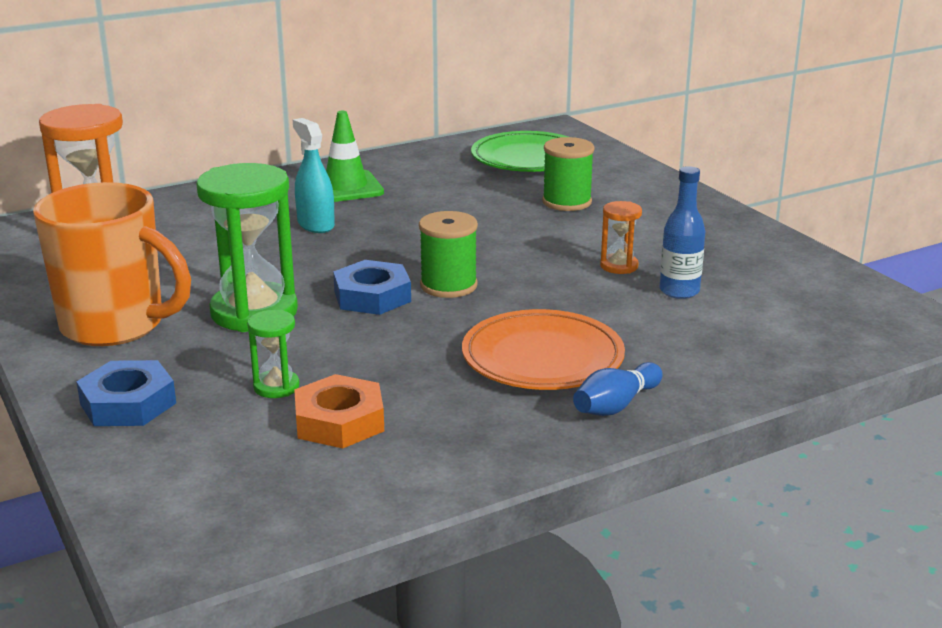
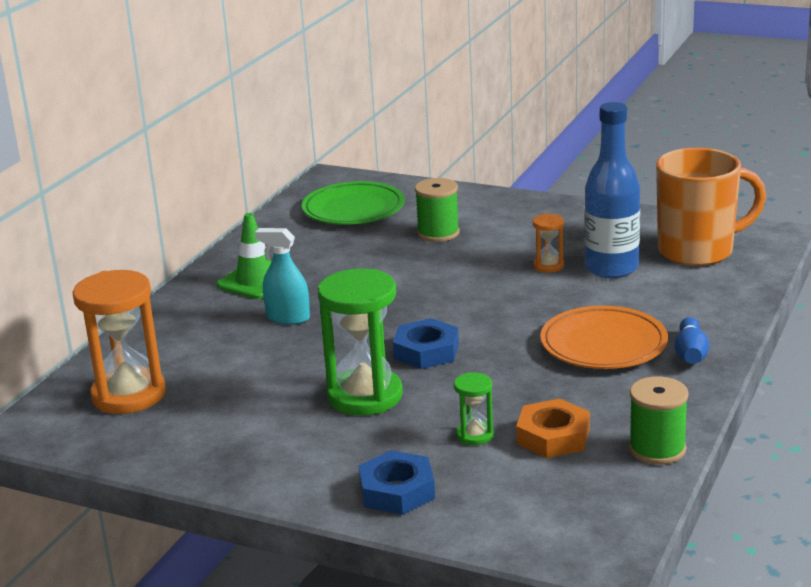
camera: 35 degrees left, 0 degrees up
(115, 326) = (282, 449): orange mug -> orange mug (698, 251)
(448, 285) = (463, 323): green spool -> green spool (657, 449)
(679, 291) = (611, 268): blue bottle -> blue bottle, size x1.69

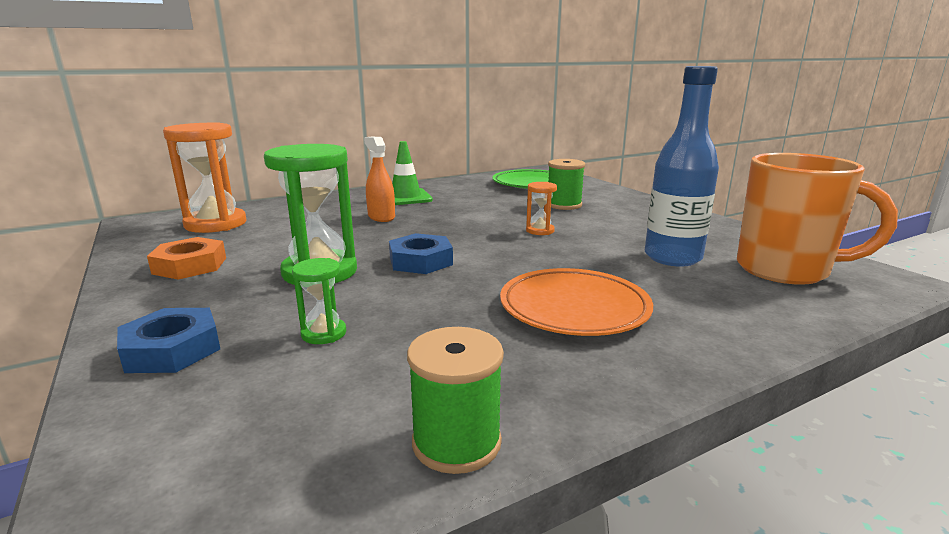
camera: 35 degrees right, 5 degrees down
(288, 318) = (381, 217): turquoise spray bottle -> orange spray bottle
(548, 266) = (616, 241): orange hourglass -> orange hourglass (540, 231)
(553, 436) = (380, 368): orange nut -> orange nut (190, 265)
(690, 354) = (659, 351): blue bowling pin -> none

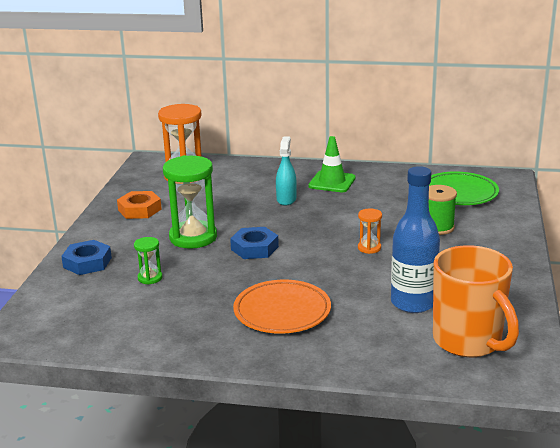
camera: 40 degrees right, 5 degrees up
(381, 217) = (286, 199): orange spray bottle -> turquoise spray bottle
(456, 442) = (136, 346): green spool -> none

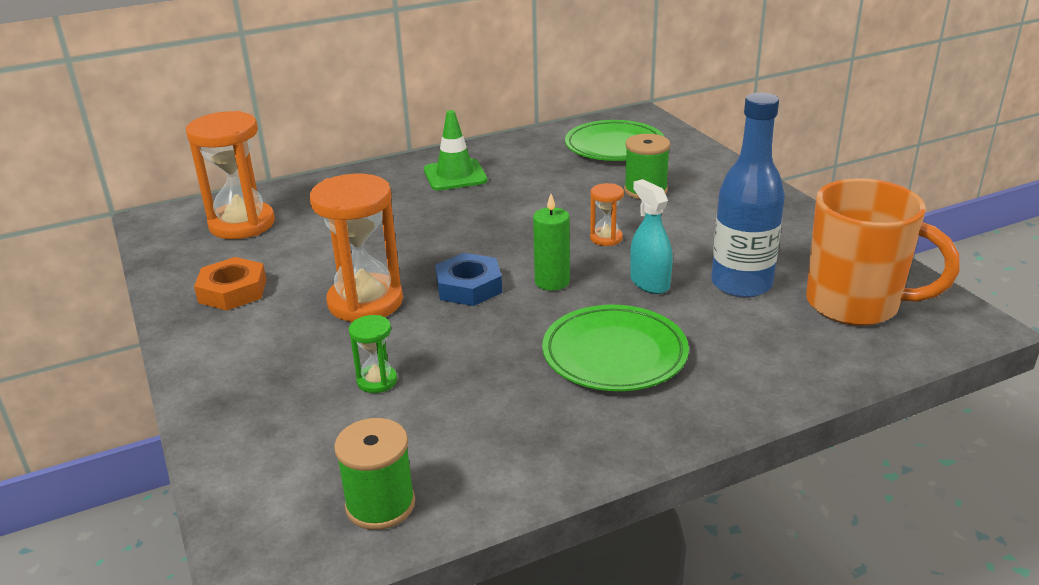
camera: 35 degrees left, 5 degrees up
(83, 332) = (380, 505): none -> green spool
(87, 262) = (247, 396): blue nut -> none
(193, 237) = (365, 302): green hourglass -> orange hourglass
(282, 311) = (614, 354): orange plate -> green plate
(286, 199) = (426, 213): turquoise spray bottle -> turquoise spray bottle (649, 283)
(302, 261) = (552, 282): none -> green candle

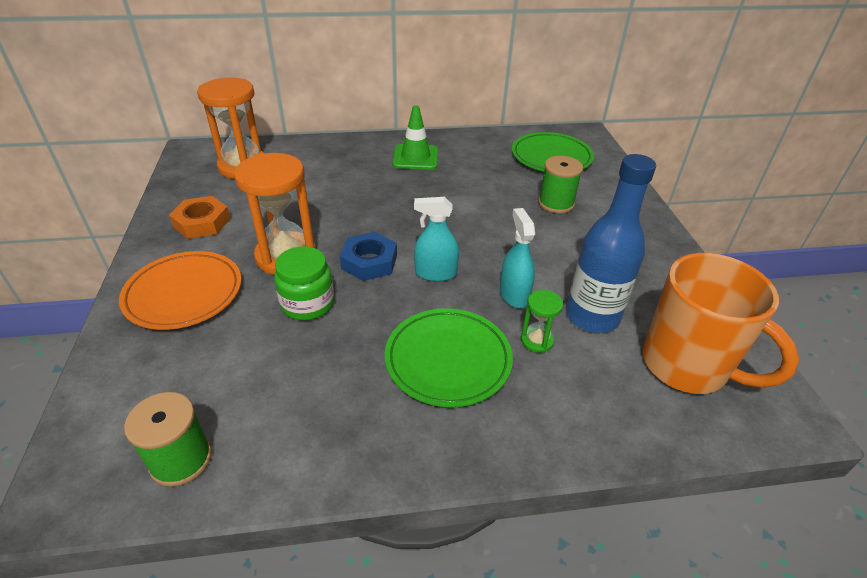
camera: 15 degrees right, 10 degrees up
(266, 363) = (184, 294): none -> orange plate
(377, 381) = (251, 333): green hourglass -> green hourglass (536, 340)
(424, 340) = (307, 304): none -> green jar
(552, 282) = (435, 273): green candle -> turquoise spray bottle
(606, 238) = (500, 242): orange hourglass -> none

